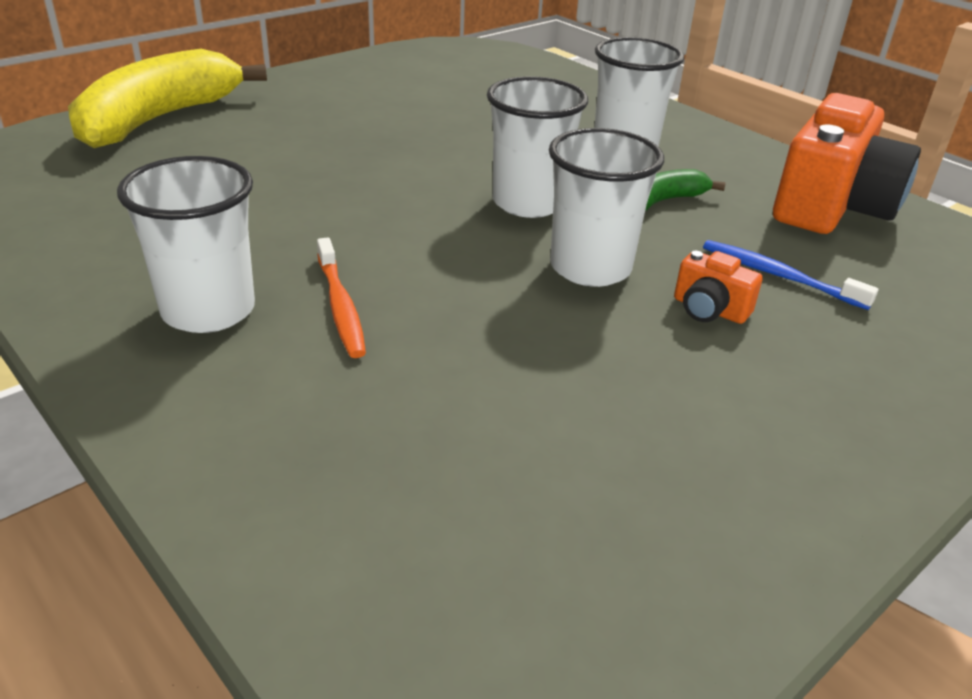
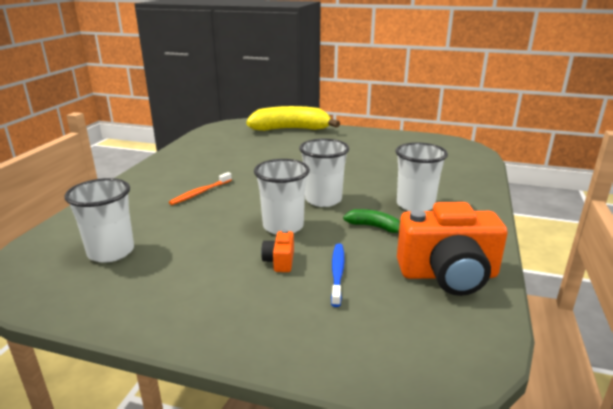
camera: 60 degrees right, 10 degrees down
(208, 310) = (177, 177): white cup -> white cup (111, 252)

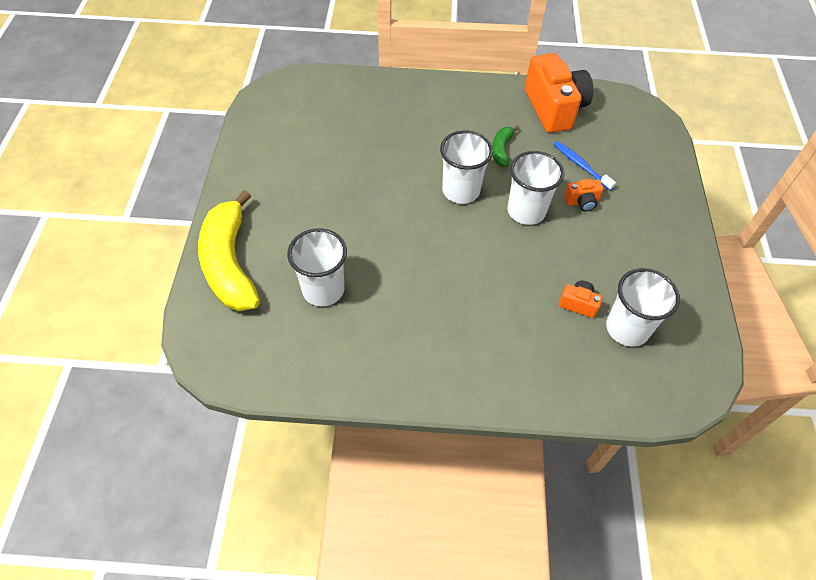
camera: 105 degrees left, 30 degrees up
(160, 232) = (578, 304): none -> orange camera
(200, 193) = (481, 302): orange toothbrush -> none
(337, 273) = (581, 165): blue toothbrush -> blue toothbrush turned 60 degrees clockwise
(415, 205) = (448, 125): white cup -> white cup (323, 290)

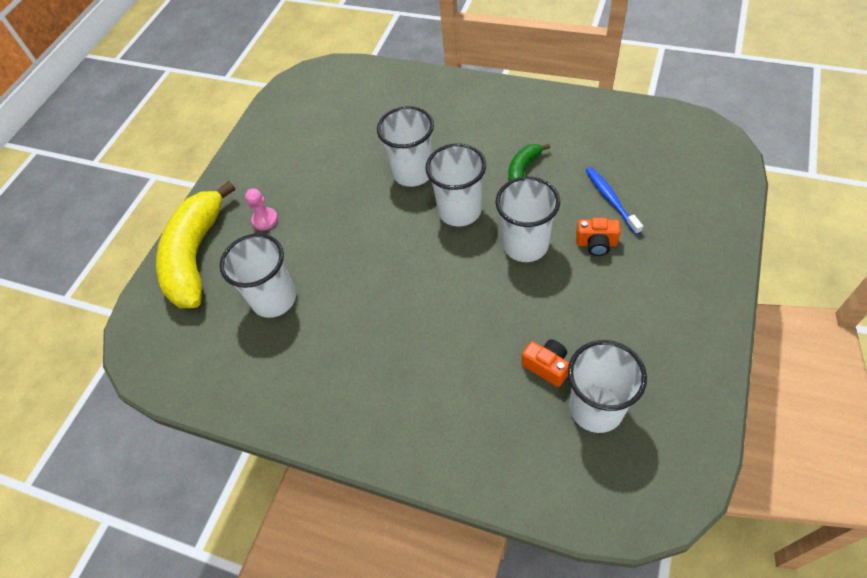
camera: 25 degrees right, 0 degrees up
(285, 222) = (265, 220): none -> pink pawn
(407, 163) = (413, 173): none -> white cup
(554, 108) = (603, 128): orange camera -> none

